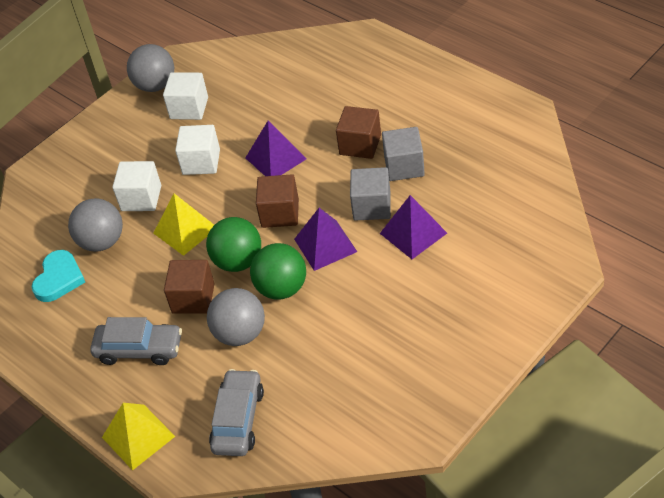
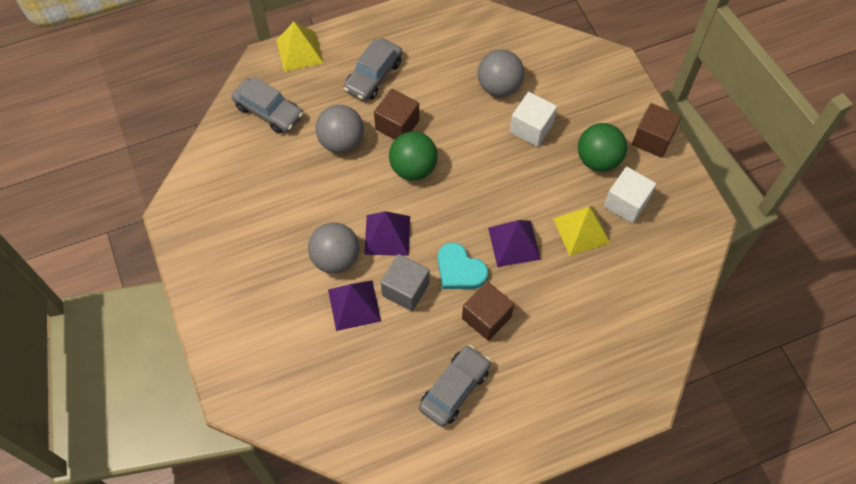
camera: 110 degrees right, 15 degrees up
(59, 279) = (479, 48): turquoise heart -> turquoise heart (459, 270)
(155, 85) = (676, 188): grey ball -> grey ball (336, 258)
(185, 230) = (473, 145): yellow pyramid -> yellow pyramid (581, 230)
(201, 162) = (547, 186): white cube -> none
(280, 213) = (445, 218): brown cube -> brown cube (652, 139)
(282, 288) = (364, 185): green ball -> green ball (598, 159)
(404, 166) = (435, 339): grey cube -> none
(439, 135) = (454, 389): none -> grey car

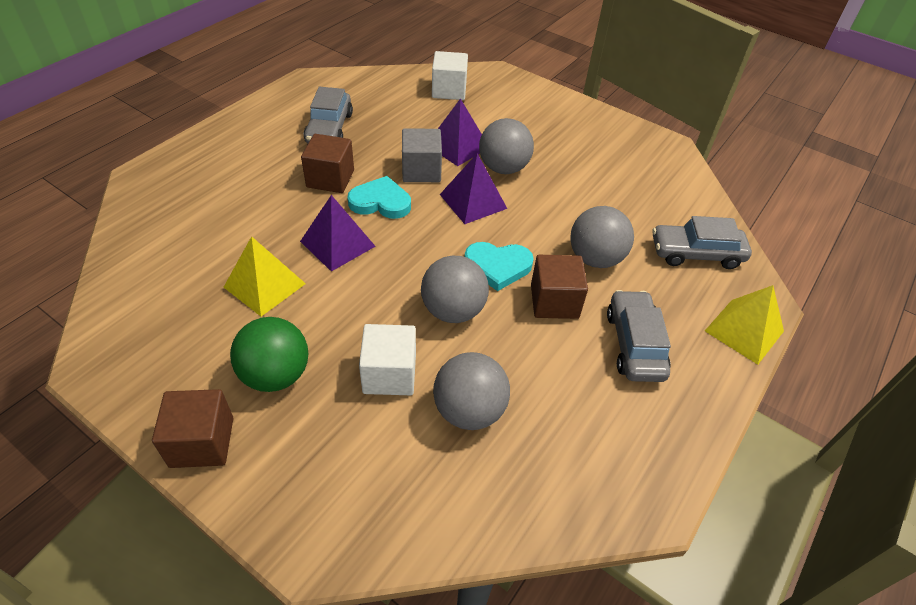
camera: 145 degrees right, 15 degrees down
(413, 168) = (498, 266): green ball -> turquoise heart
(466, 150) = (453, 310): none -> grey ball
(626, 203) = (216, 338): white cube -> white cube (449, 90)

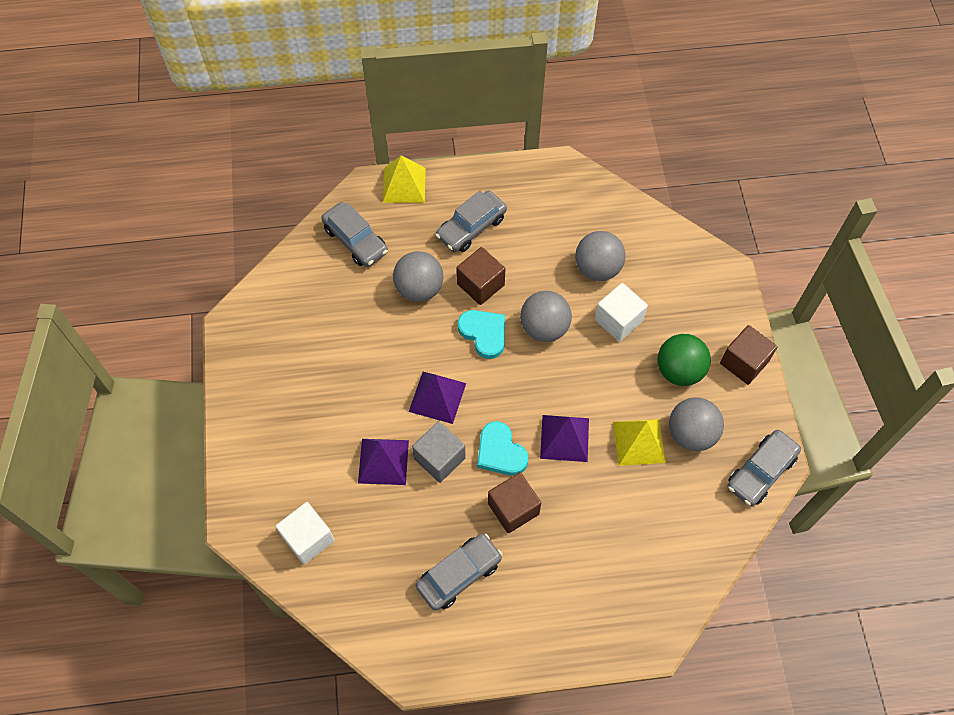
camera: 130 degrees left, 15 degrees up
(109, 345) = (760, 472): none -> grey car
(503, 168) = (379, 408): grey ball -> grey ball (691, 434)

